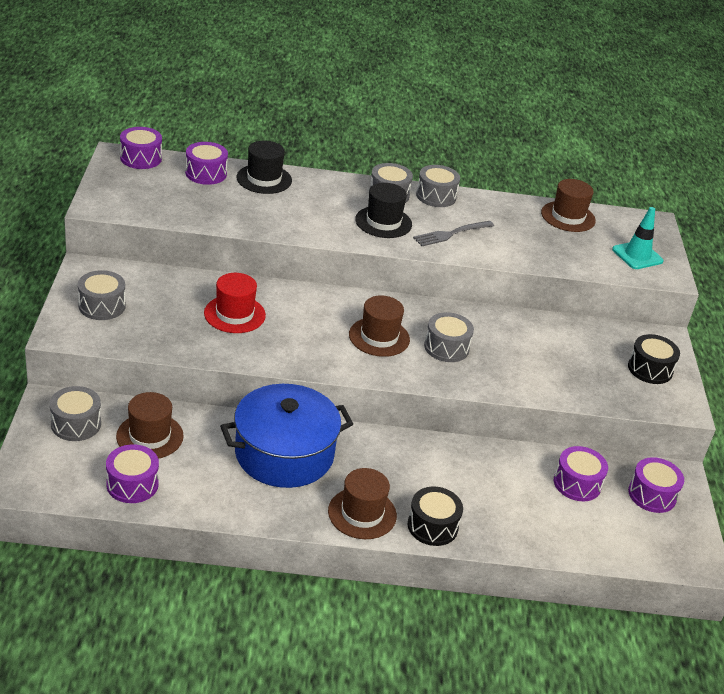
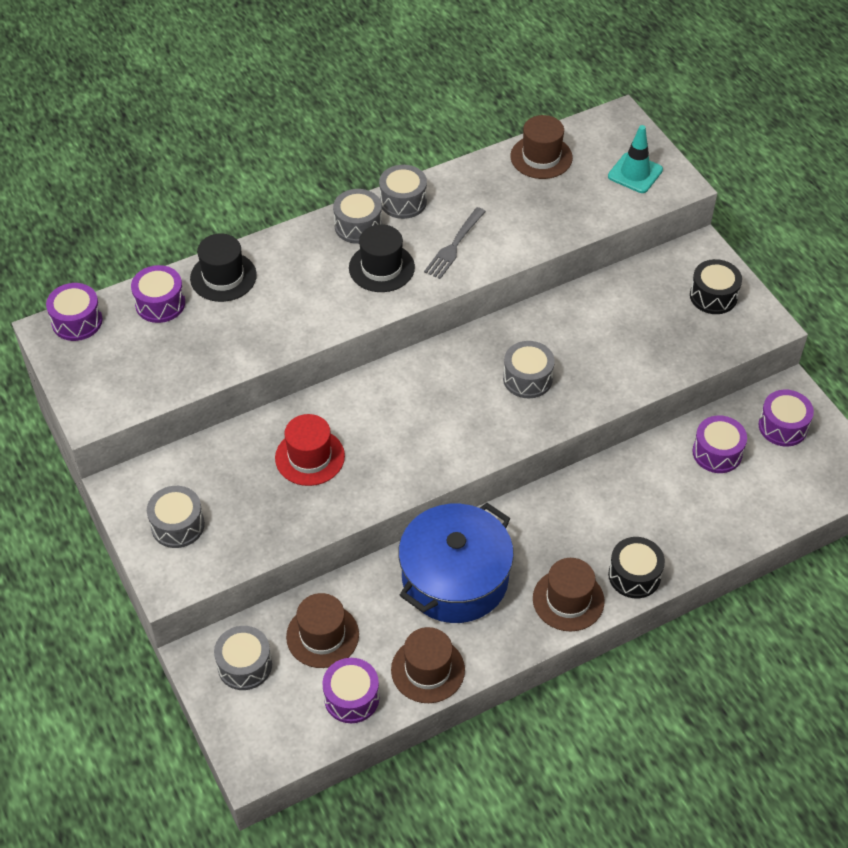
camera: 25 degrees left, 15 degrees up
(379, 337) = (460, 403): brown hat -> brown hat (428, 670)

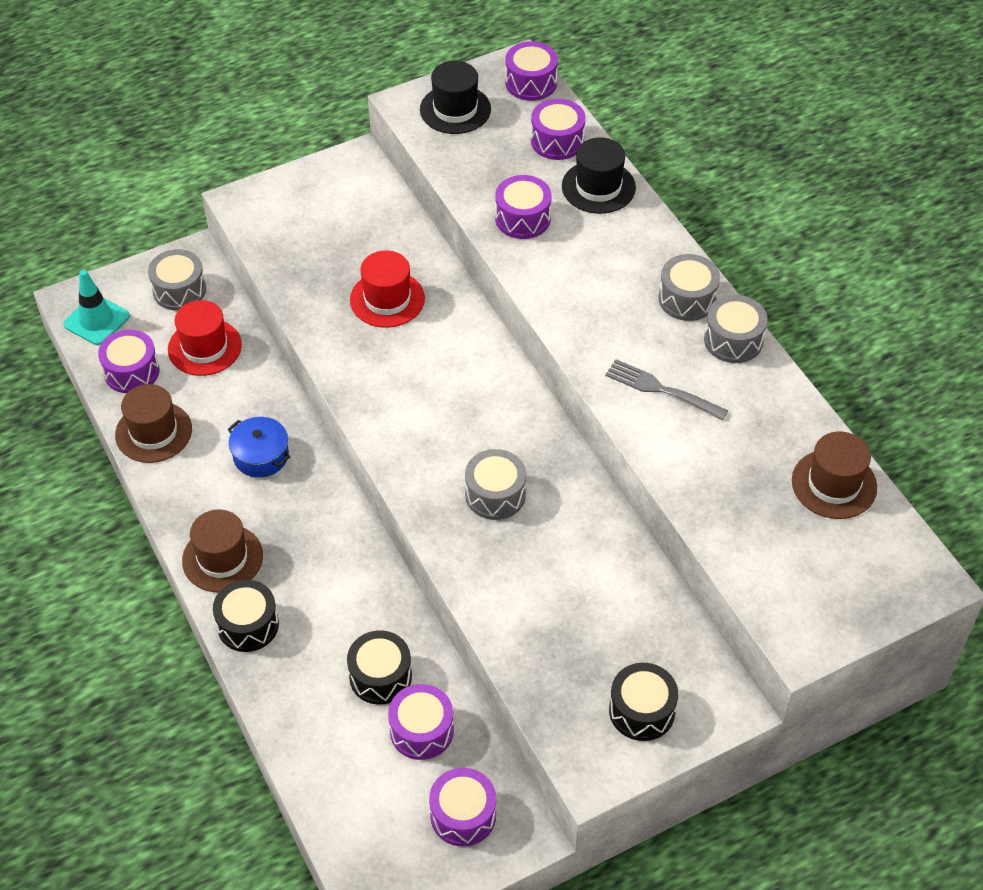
camera: 90 degrees right, 0 degrees up
(177, 525) = (308, 203): grey drum -> none
(257, 329) = (522, 218): none -> purple drum
(322, 635) = (204, 347): brown hat -> red hat
(381, 267) = (620, 321): black hat -> black hat (455, 109)
(455, 578) = (261, 456): blue pot -> blue pot, size x0.48
(635, 173) = (817, 591): turquoise traffic cone -> turquoise traffic cone (96, 320)
(673, 480) = (380, 676): none -> black drum

